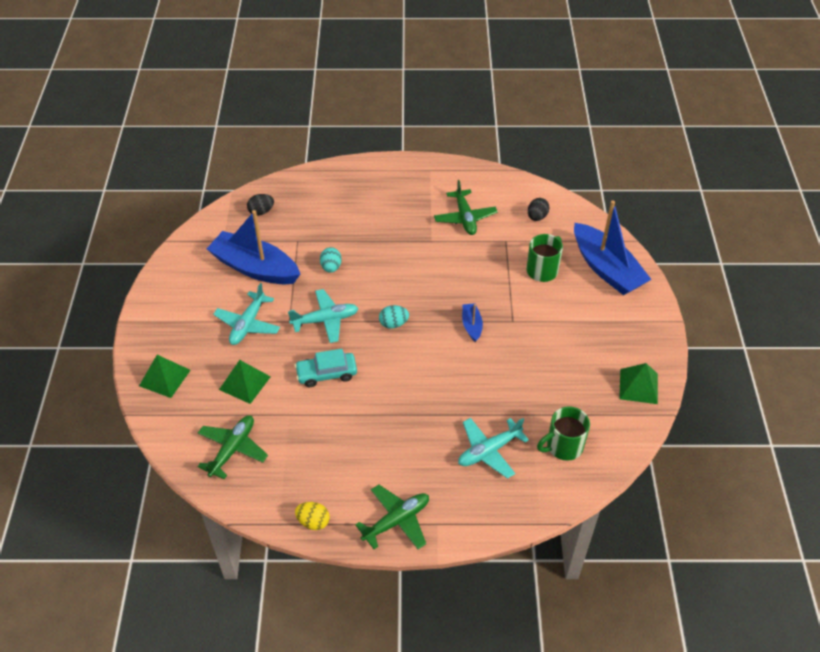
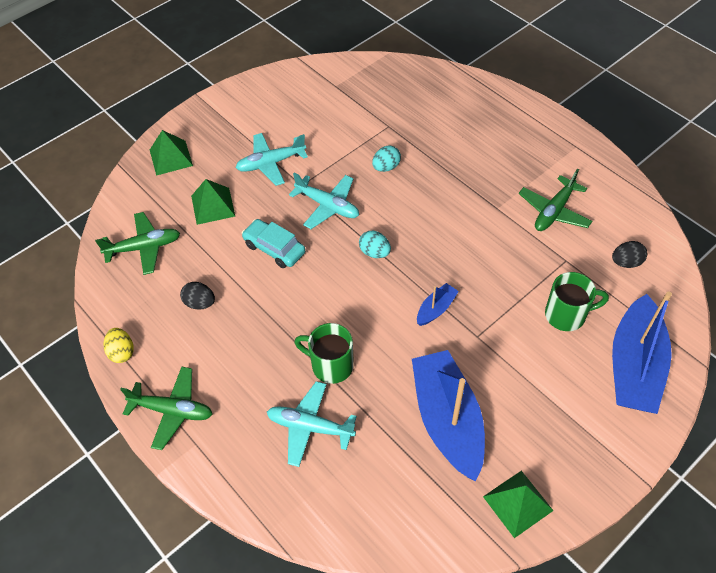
camera: 50 degrees right, 5 degrees up
(255, 268) = (330, 124): blue boat -> blue boat (447, 420)
(261, 212) = (391, 83): black egg -> black egg (200, 303)
(563, 446) = (375, 486): green mug -> green mug (330, 365)

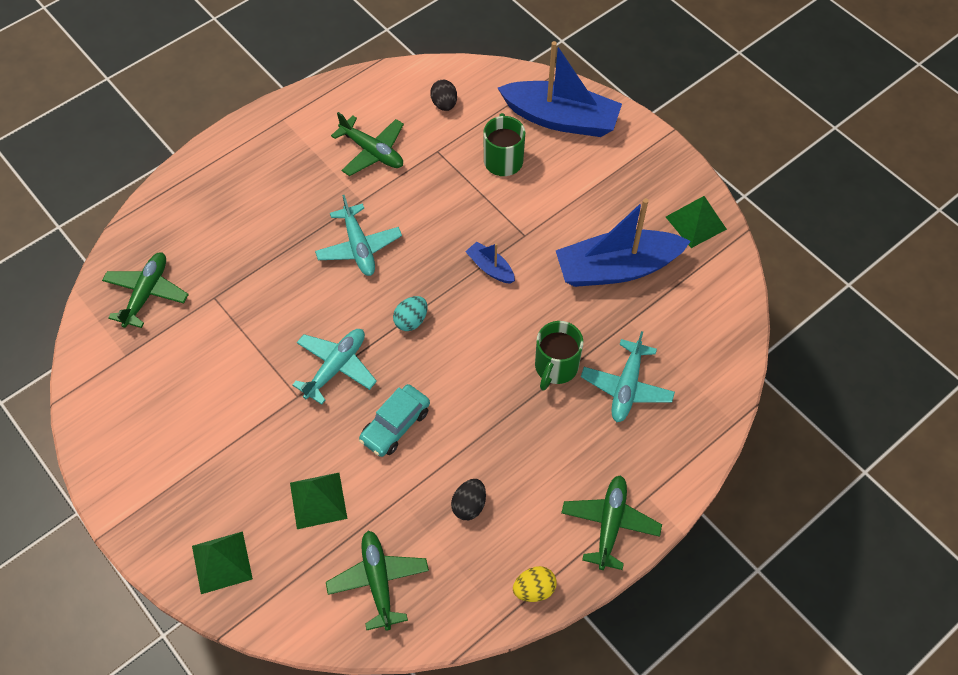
camera: 90 degrees left, 5 degrees up
(271, 163) = (255, 432): turquoise plane -> turquoise plane (359, 247)
(386, 167) = (283, 303): turquoise egg -> none
(389, 89) = (146, 293): none -> green plane

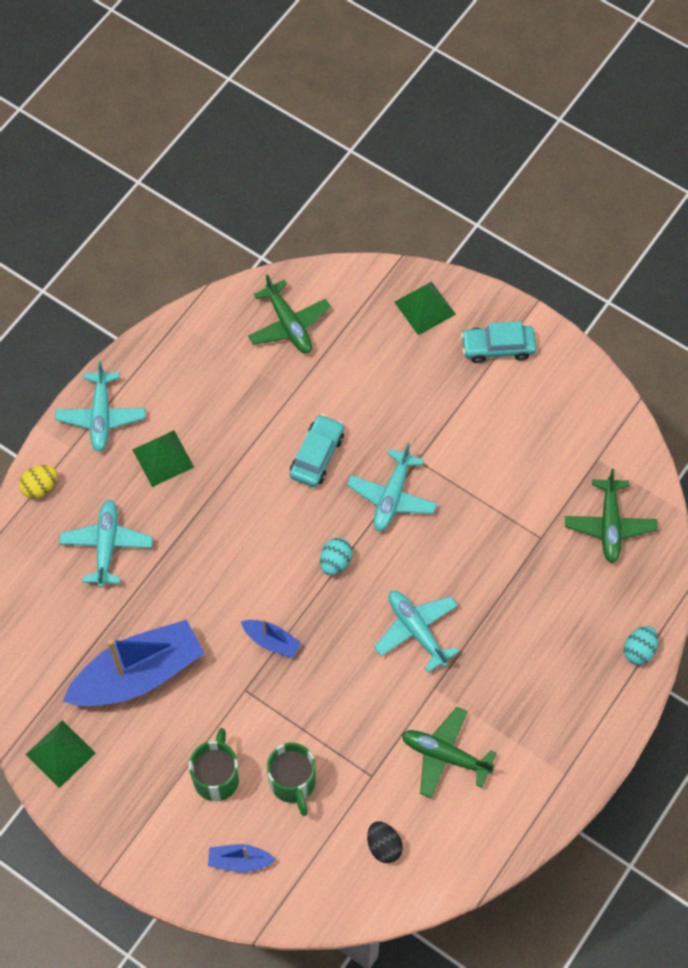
camera: 165 degrees right, 5 degrees up
(165, 494) = (498, 347): none -> turquoise car
(177, 189) = (639, 650): none -> turquoise egg
(318, 500) = (363, 375): green pyramid -> green pyramid (163, 458)
(469, 505) = (229, 402): black egg -> none
(534, 589) = (156, 349): yellow egg -> yellow egg (40, 487)
(555, 367) = (180, 549): green mug -> green mug (216, 776)
(560, 119) = (240, 861): blue boat -> blue boat, size x0.45
(610, 524) = (101, 416): green plane -> turquoise plane

